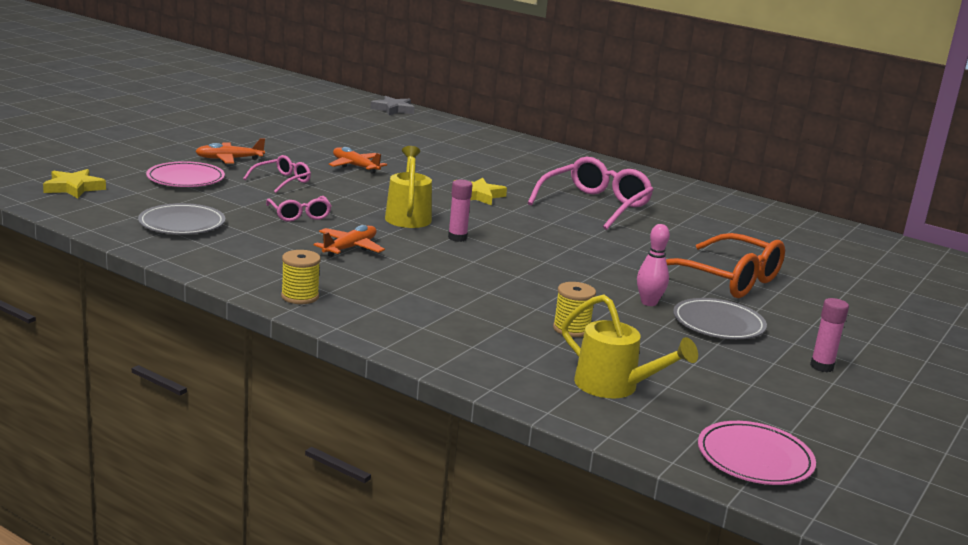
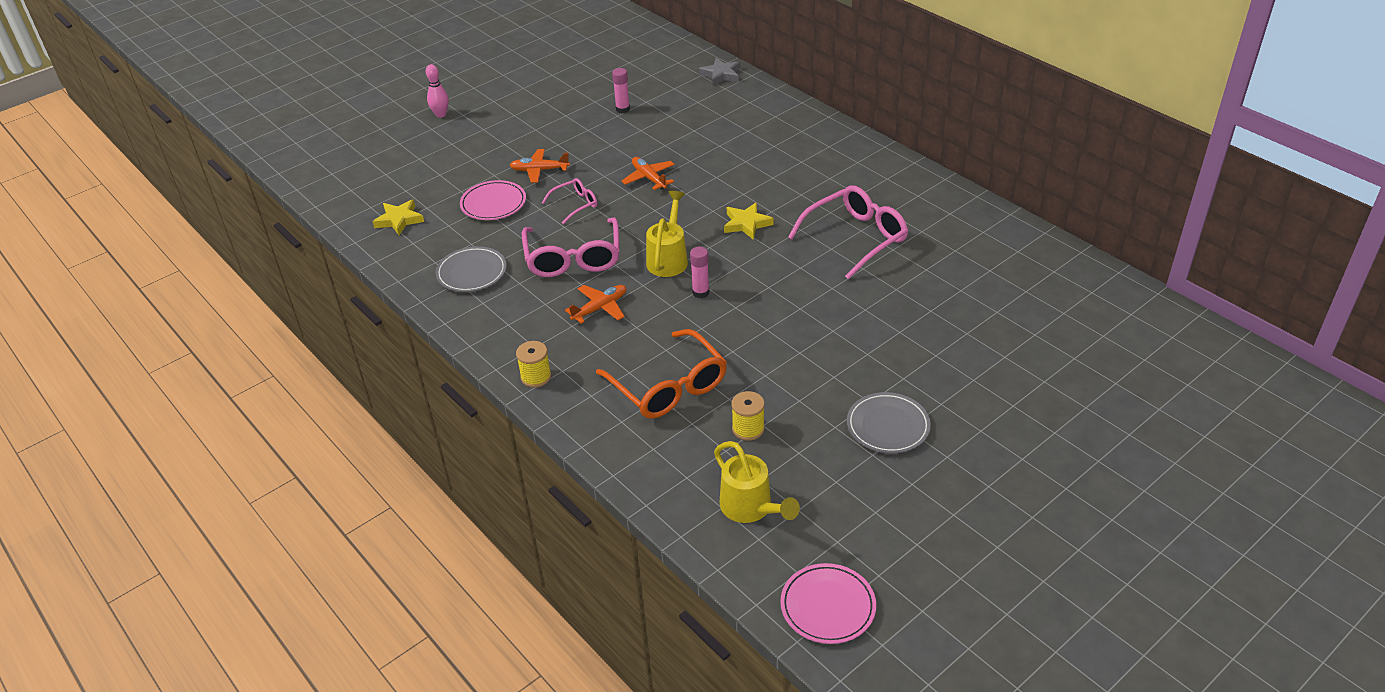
camera: 20 degrees right, 20 degrees up
(299, 215) = (573, 258): pink glasses -> pink glasses, size x1.89
(649, 302) = (836, 393): pink bowling pin -> pink bowling pin (441, 114)
(727, 280) = (931, 360): orange glasses -> orange glasses (669, 387)
(821, 366) = (955, 491): pink glue stick -> pink glue stick (622, 109)

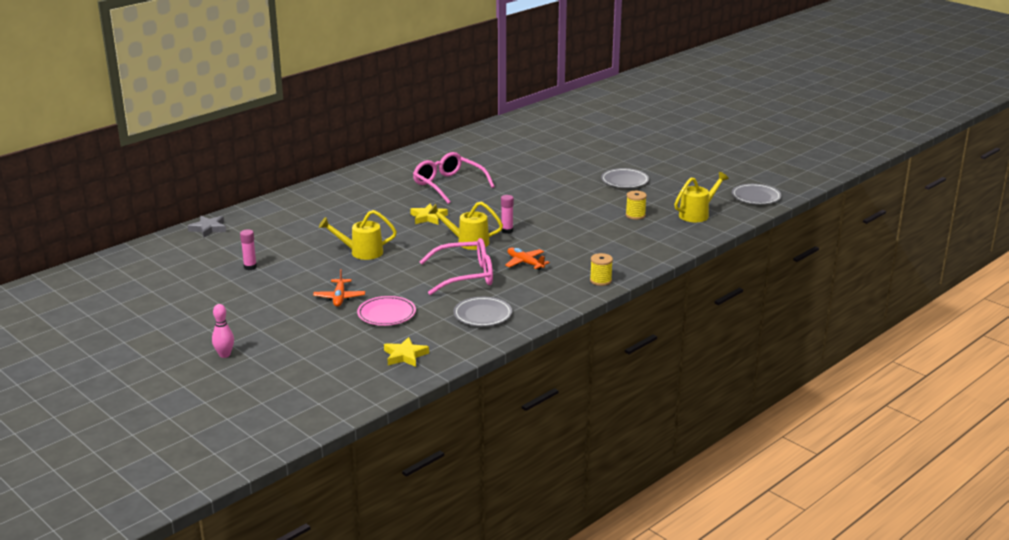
camera: 95 degrees left, 15 degrees down
(575, 204) = (394, 279): pink glasses -> none
(649, 178) = (361, 252): orange plane -> yellow watering can
(669, 387) = (603, 238): orange glasses -> none
(827, 606) = (756, 197): pink plate -> grey plate

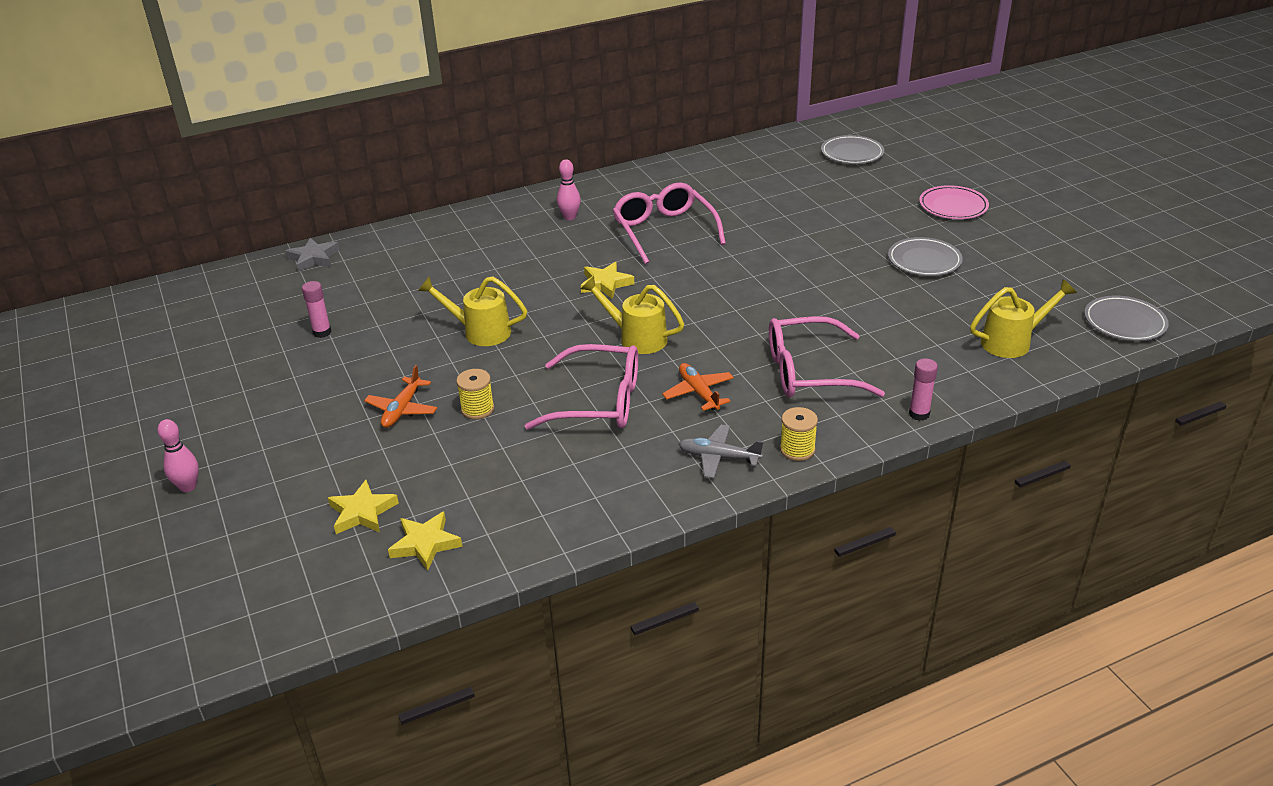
camera: 20 degrees right, 10 degrees up
(353, 348) = (362, 512): none -> yellow star
(377, 185) = (569, 217): none -> pink bowling pin
(386, 314) = (447, 454): pink plate -> pink plate (953, 206)
(482, 314) = (582, 484): grey plate -> grey plate (852, 153)
(507, 231) = (703, 326): pink glue stick -> pink glue stick (919, 414)
(556, 291) = (718, 457): none -> grey plane
(586, 244) = (809, 372): none -> pink glasses
(635, 215) = (911, 328): yellow spool -> yellow spool (477, 409)

